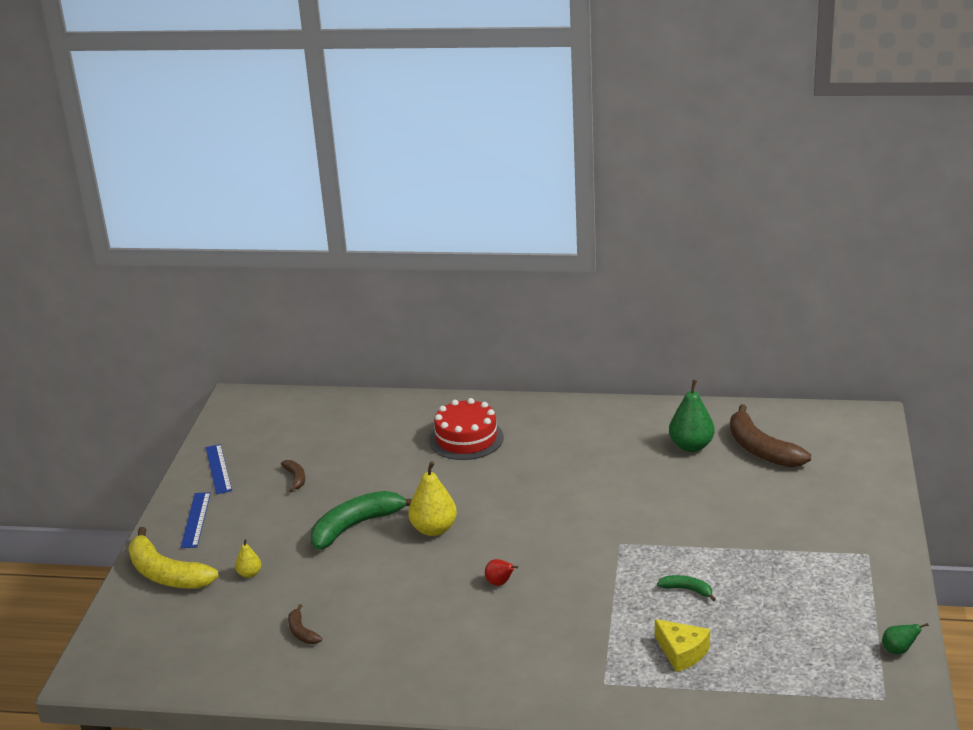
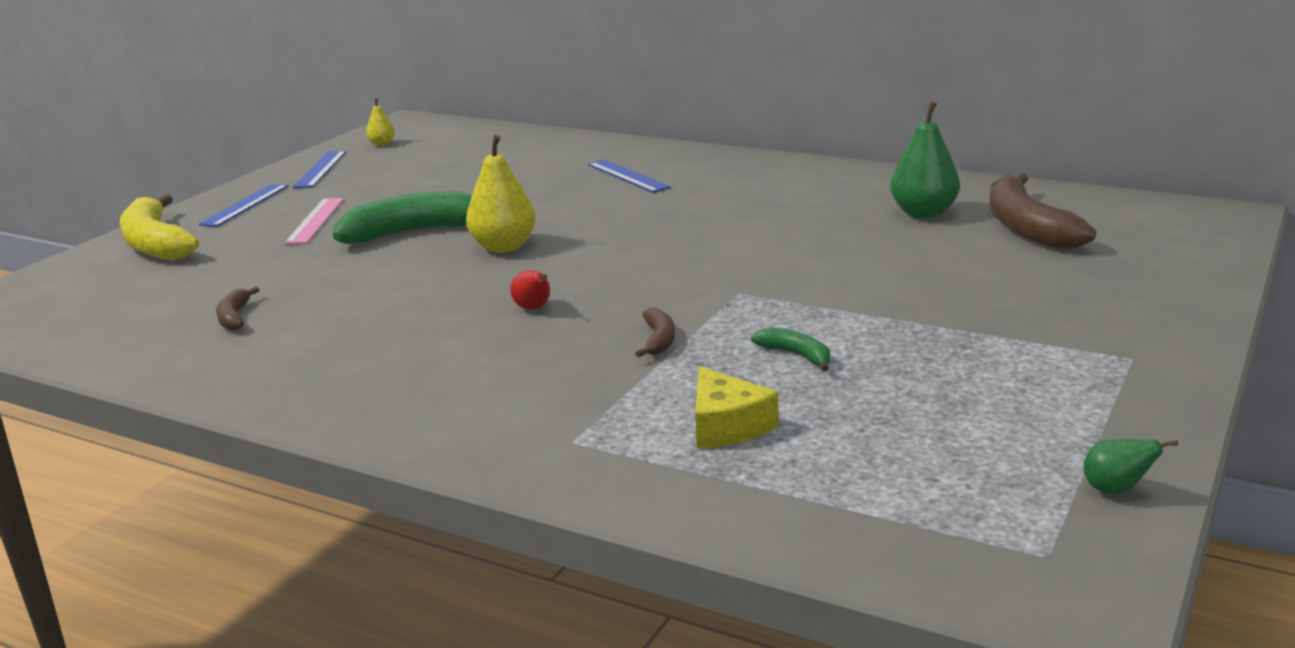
camera: 20 degrees right, 5 degrees down
(249, 574) = (243, 256): yellow pear -> yellow pear (382, 144)
(269, 527) = (315, 220): none -> pink ruler
(295, 478) = (393, 185): brown banana -> brown banana (658, 340)
(466, 439) = (628, 176): red cake -> blue ruler

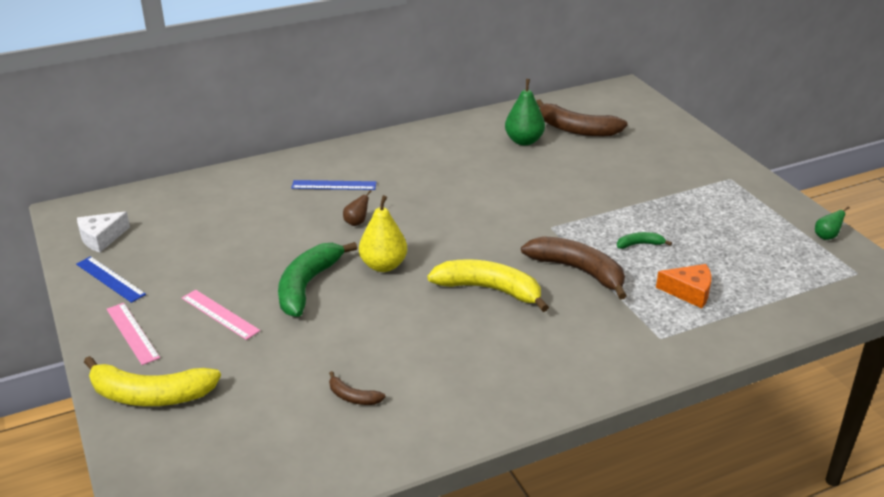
camera: 55 degrees left, 10 degrees up
(245, 205) = (132, 333): blue ruler -> pink ruler
(382, 144) = (101, 238): yellow pear -> white cheese
(533, 308) = (489, 290): red pear -> yellow banana
(570, 208) = (356, 222): none -> brown pear
(658, 340) = (578, 271): brown banana -> brown banana, size x2.13
(727, 426) = (689, 292): yellow cheese -> orange cheese

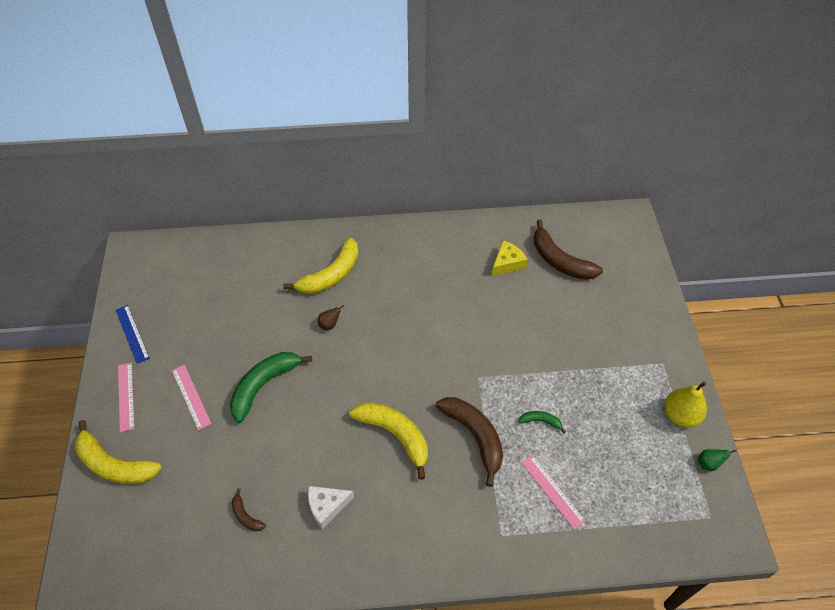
camera: 20 degrees right, 20 degrees up
(101, 238) = (142, 286): white cheese -> white cheese (327, 506)
(334, 185) = (331, 275): blue ruler -> yellow banana
(383, 265) = (328, 381): yellow pear -> yellow pear (680, 416)
(524, 141) = (507, 263): green pear -> yellow cheese
(689, 292) = (552, 491): orange cheese -> pink ruler

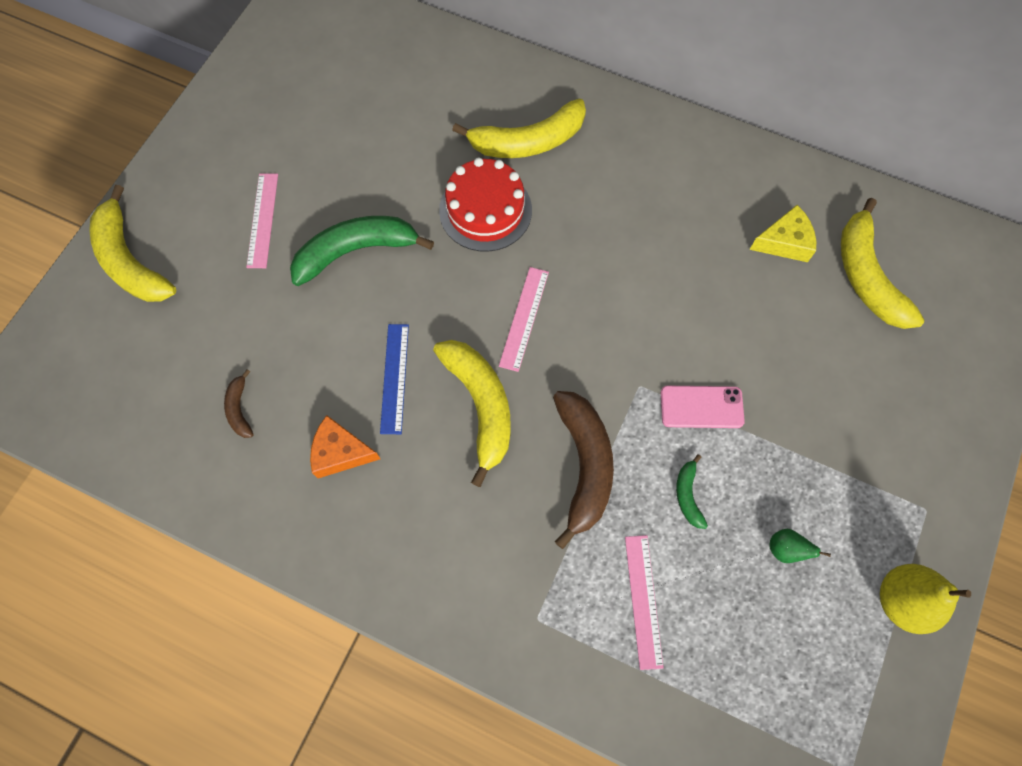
camera: 30 degrees right, 15 degrees up
(126, 396) = (189, 181): pink ruler -> pink ruler (524, 318)
(132, 333) = (240, 102): blue ruler -> blue ruler (394, 378)
(327, 506) = (340, 452): white cheese -> orange cheese
(329, 325) = (485, 210): brown pear -> red cake
(518, 371) = (701, 407): none -> pink phone
(540, 421) = (688, 495): green banana -> green banana turned 135 degrees counterclockwise
(560, 260) = (866, 276): brown banana -> yellow banana
(708, 464) = (899, 694): green pear -> green pear (785, 549)

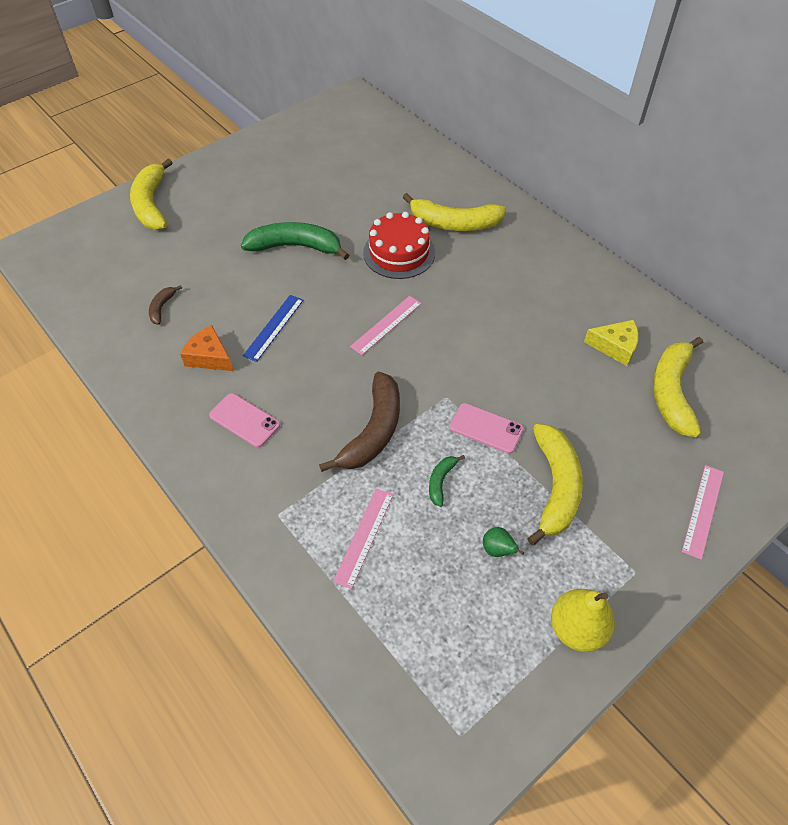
camera: 25 degrees right, 15 degrees down
(263, 220) = (247, 210): pink ruler -> pink ruler (703, 510)
(432, 518) = (244, 420): none -> pink phone
(480, 406) = (322, 365): yellow banana -> yellow banana (555, 487)

